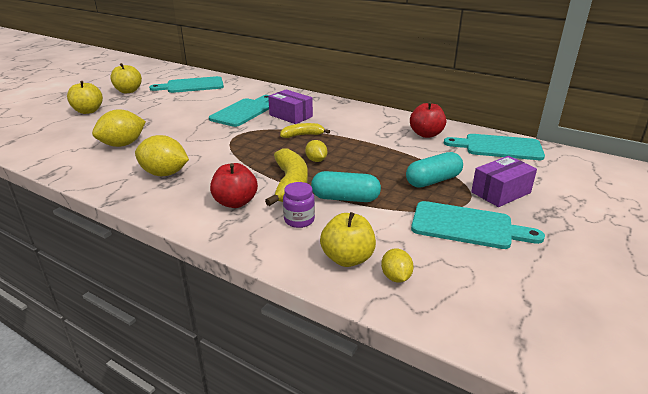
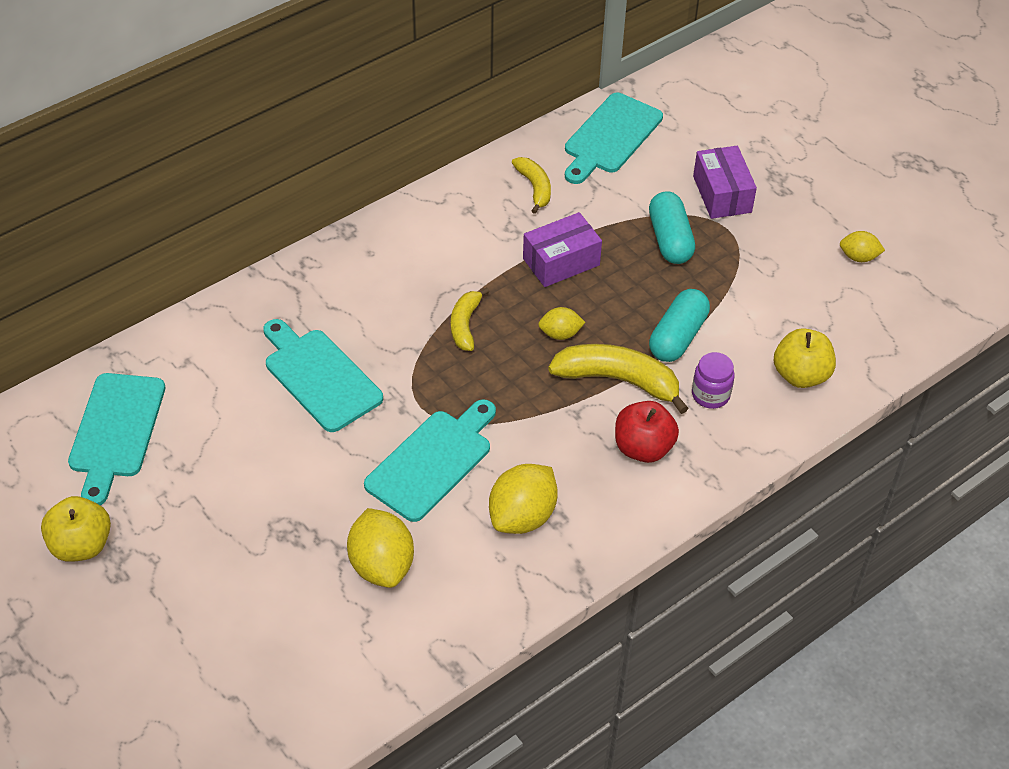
camera: 70 degrees left, 20 degrees up
(88, 111) = (173, 619): yellow apple -> none
(291, 116) = (376, 318): purple box -> purple box (561, 262)
(396, 277) = (843, 348): yellow lemon -> yellow lemon (858, 257)
(426, 134) = (534, 188): red apple -> yellow banana
(467, 226) = (778, 255): turquoise cutting board -> turquoise cutting board (432, 461)

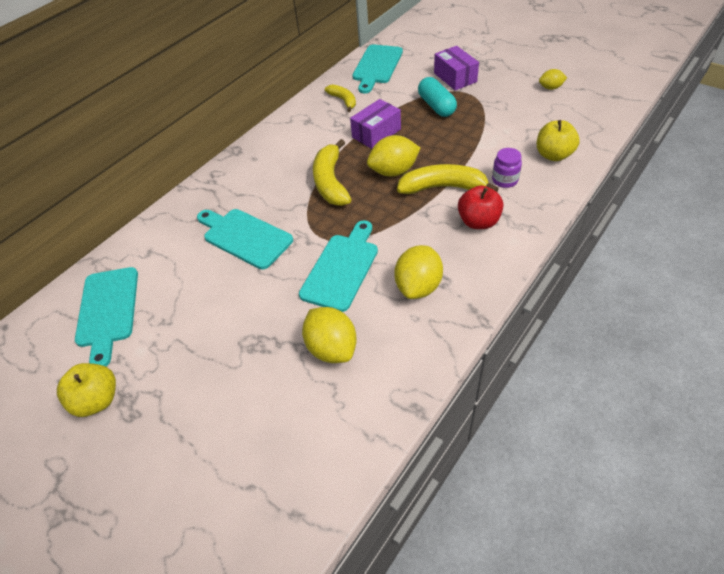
camera: 10 degrees left, 0 degrees up
(465, 325) = (331, 182): yellow banana -> yellow banana, size x1.69
(560, 334) = (393, 171): yellow lemon -> yellow lemon, size x1.79
(677, 337) = (467, 154): turquoise capsule -> none

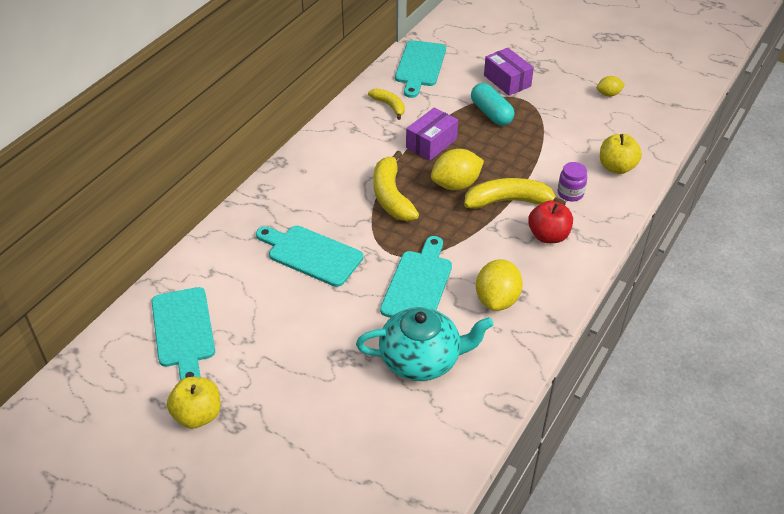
camera: 10 degrees left, 5 degrees down
(332, 348) = (421, 359): yellow lemon -> turquoise teapot

